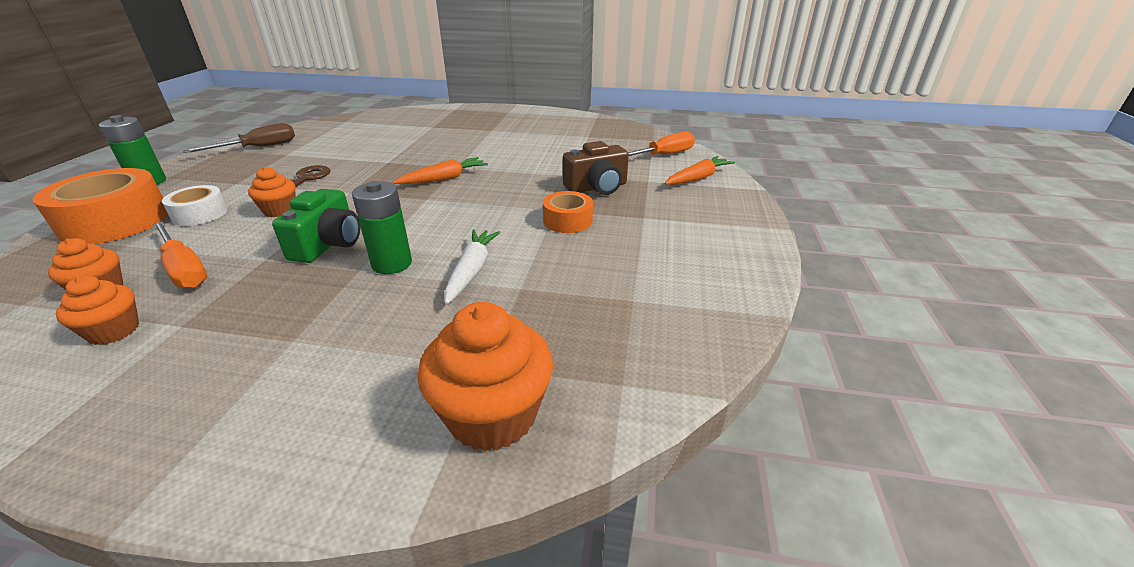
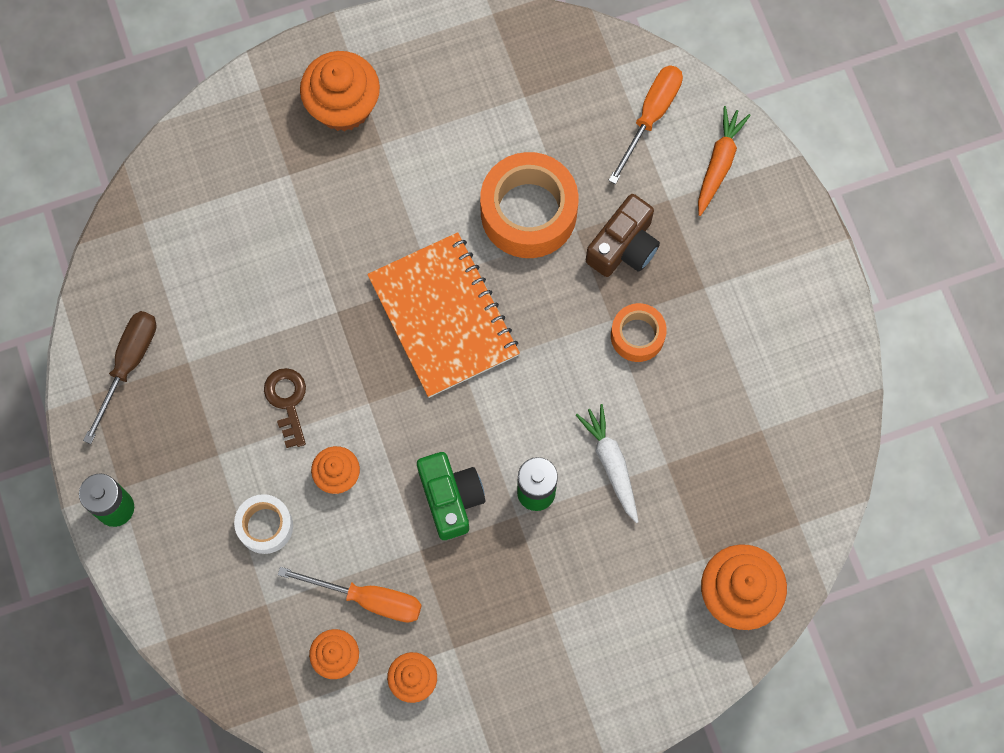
camera: 30 degrees left, 40 degrees up
(115, 222) = (199, 584): orange tape -> orange tape (528, 212)
(444, 179) = (443, 316): orange carrot -> orange notebook
(487, 119) = (343, 106): none -> orange cupcake

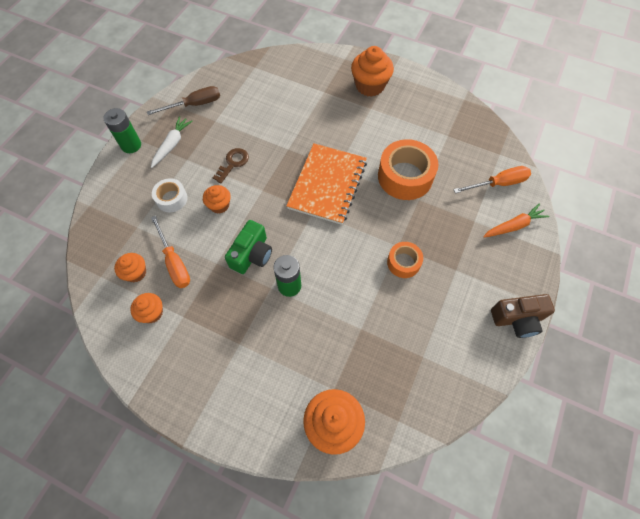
camera: 45 degrees right, 10 degrees down
(611, 463) = (335, 305): white carrot -> white carrot (172, 144)
(624, 246) = (434, 222): brown camera -> brown camera (517, 319)

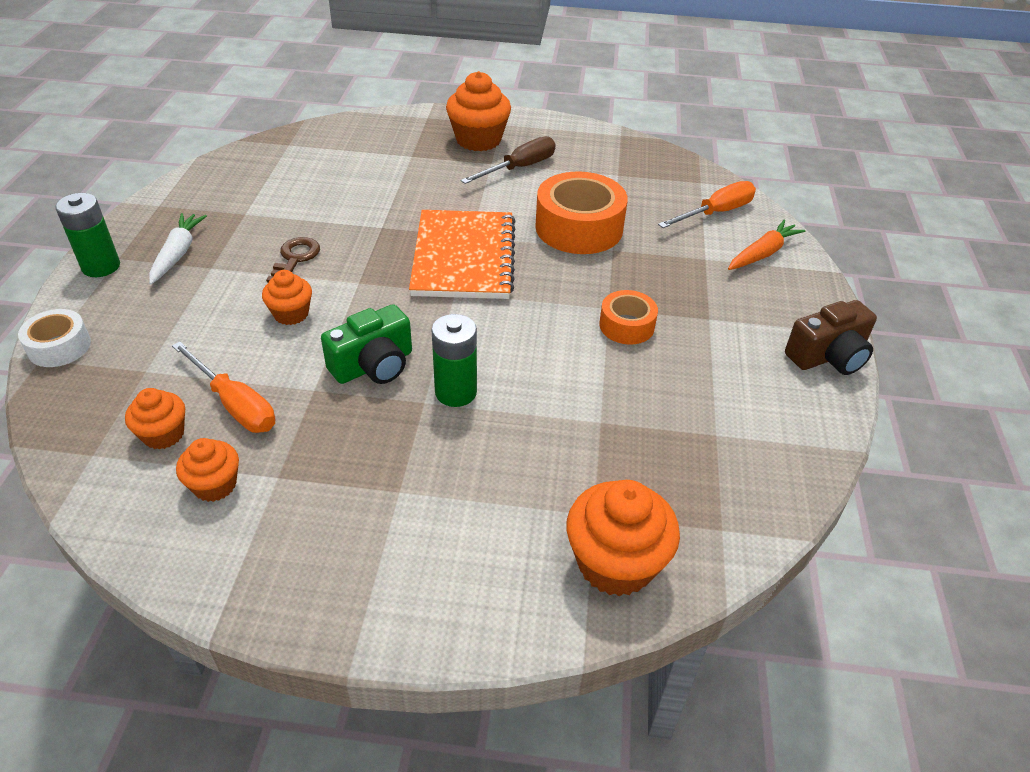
camera: 20 degrees left, 20 degrees down
(171, 199) = (200, 321): white tape -> white tape (59, 347)
(194, 105) = (202, 200): brown screwdriver -> brown screwdriver (519, 168)
(252, 254) = (373, 365): green camera -> green camera turned 45 degrees clockwise

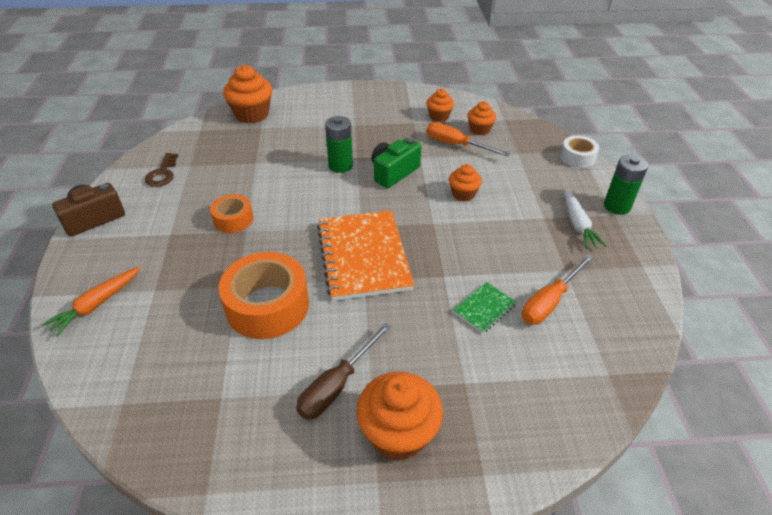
camera: 170 degrees right, 0 degrees up
(295, 258) = (491, 234): brown key -> brown key (162, 174)
(359, 196) = (484, 308): none -> green notebook
(716, 213) = (122, 352): orange screwdriver -> orange screwdriver (549, 302)

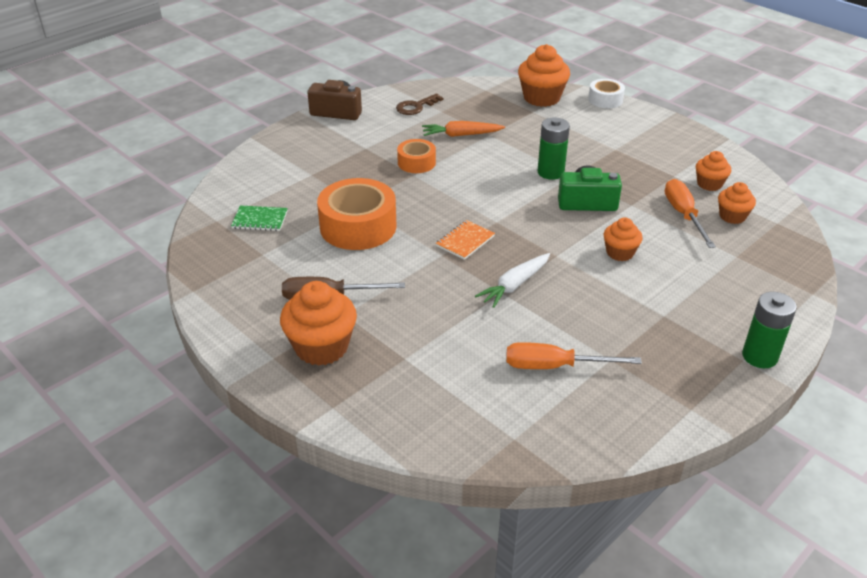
camera: 50 degrees right, 5 degrees down
(96, 305) = (272, 162): orange carrot -> orange carrot (461, 135)
(363, 256) = (465, 241): orange notebook -> orange notebook, size x0.45
(484, 308) = (495, 332): green notebook -> green notebook (260, 220)
(577, 157) = (798, 297): white tape -> white tape (605, 100)
(578, 224) = (688, 341): white carrot -> white carrot (514, 285)

